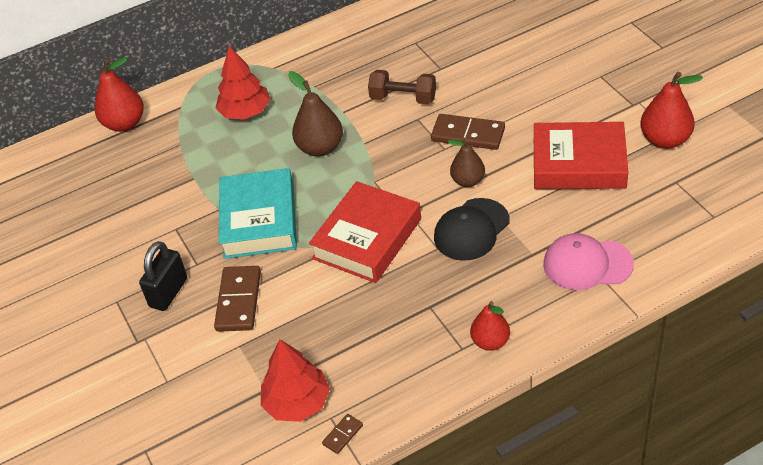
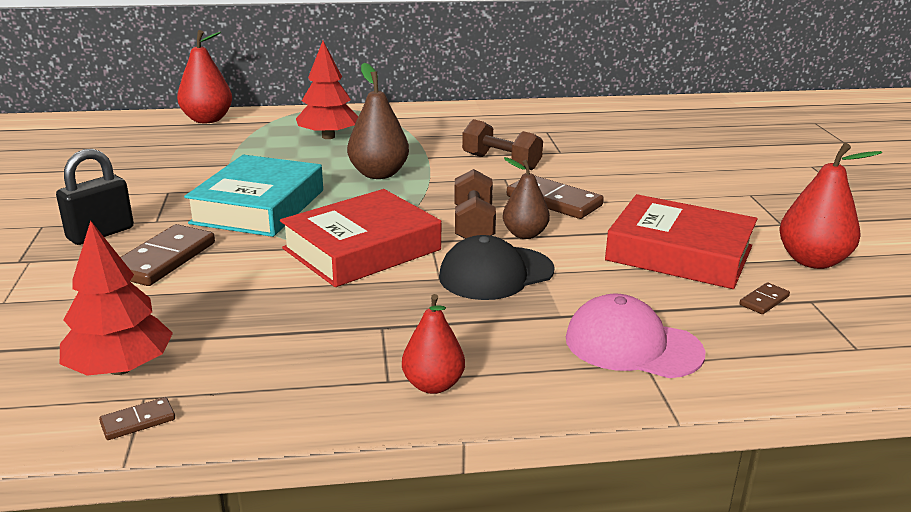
camera: 15 degrees right, 20 degrees down
(427, 184) = (473, 225): none -> brown dumbbell
(648, 193) = (764, 301): none -> brown domino

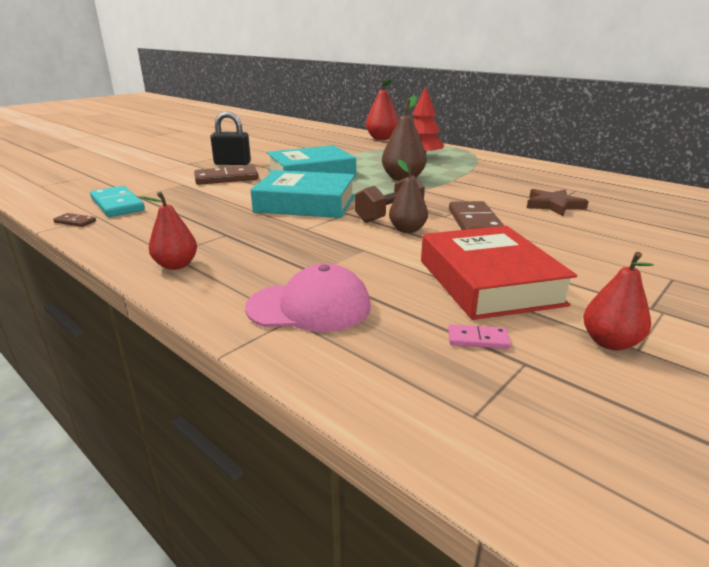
camera: 50 degrees right, 0 degrees up
(120, 368) = (117, 204): red tree -> turquoise domino
(362, 249) = (306, 203): red book -> turquoise book
(496, 274) = (337, 239): black cap -> none
(501, 162) = (494, 194): brown dumbbell -> none
(566, 156) = (553, 205): none -> brown star
(632, 345) = (309, 307): pink cap -> pink cap turned 105 degrees clockwise
(764, 301) = (478, 339): brown domino -> pink domino
(812, 261) = (610, 342): red pear -> red pear, size x0.66

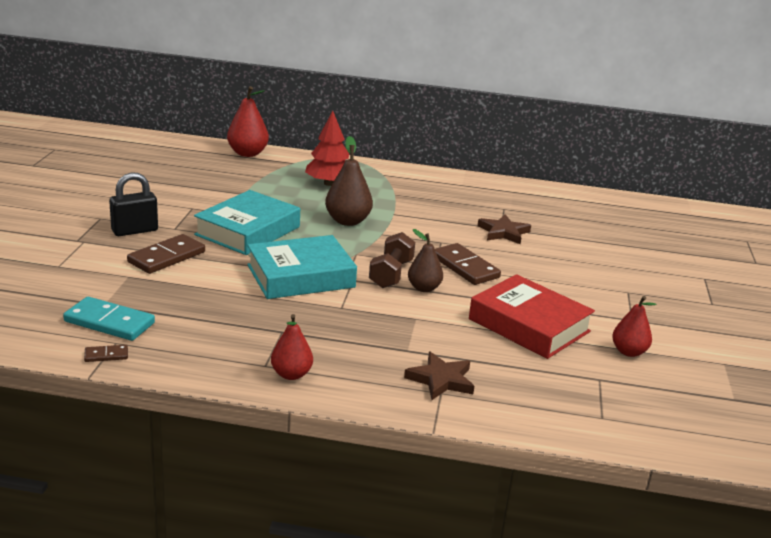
camera: 35 degrees left, 0 degrees up
(309, 307) = (441, 380): pink cap -> brown star
(478, 339) = (563, 371): pink domino -> none

